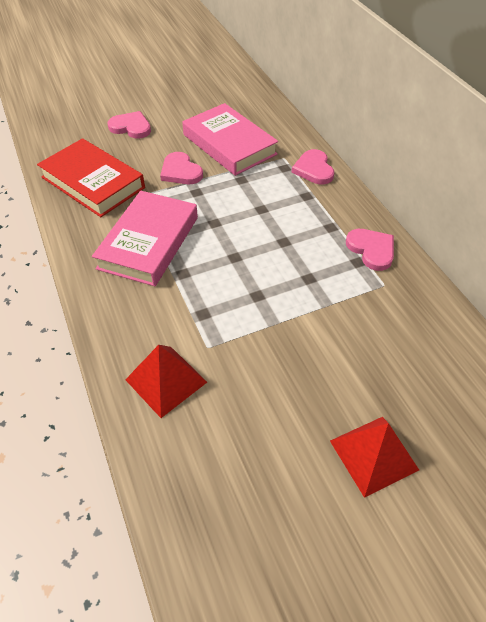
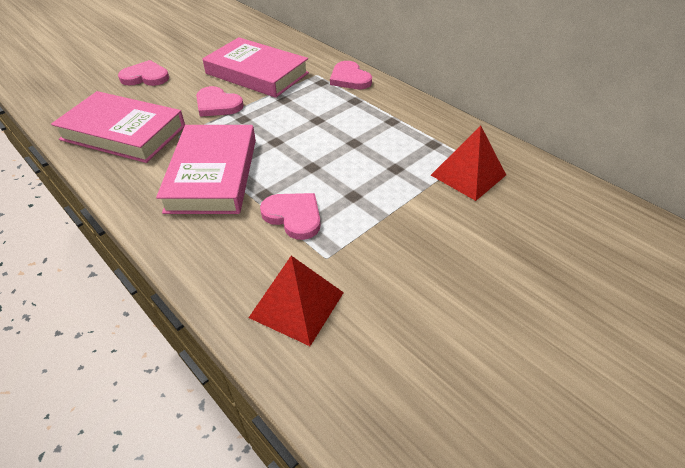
camera: 20 degrees left, 5 degrees down
(93, 182) = (123, 133): red book -> pink book
(371, 250) = (440, 131): pink heart -> pink heart (293, 216)
(373, 455) = (550, 311): red pyramid -> red pyramid (468, 175)

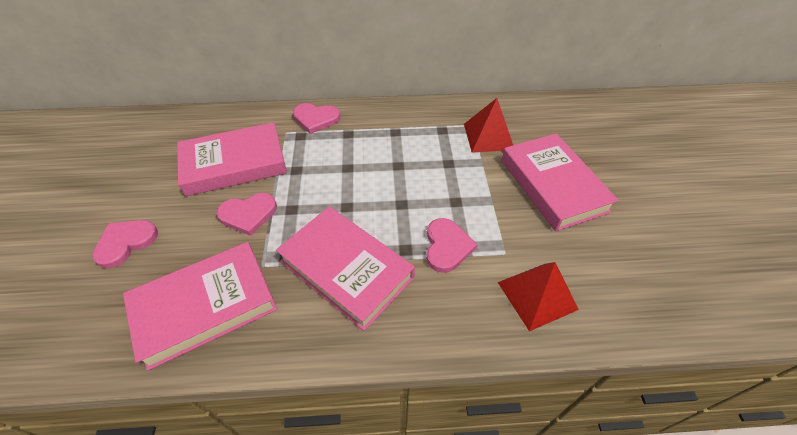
camera: 50 degrees left, 5 degrees up
(293, 216) = (447, 246): pink heart -> pink heart turned 105 degrees clockwise
(461, 251) = (553, 185): none -> pink book

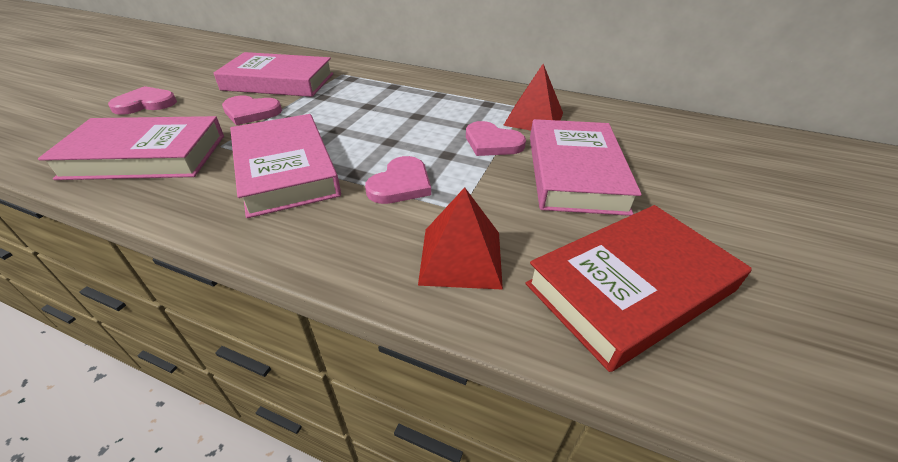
camera: 25 degrees right, 10 degrees down
(316, 119) = (376, 72): pink heart -> pink heart (492, 143)
(643, 273) = (630, 287): none -> red book

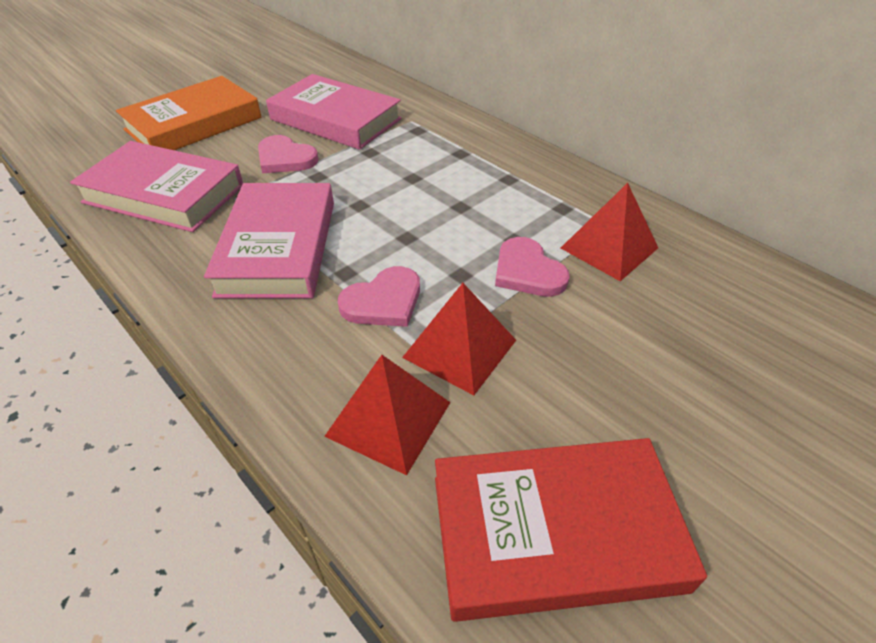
camera: 25 degrees right, 5 degrees up
(145, 104) = (194, 124): pink heart -> orange book
(480, 198) = (459, 348): none -> red pyramid
(574, 172) = (604, 348): pink book -> none

